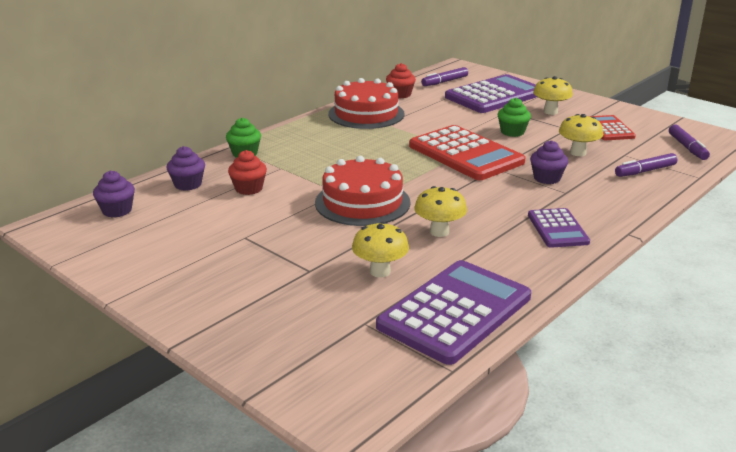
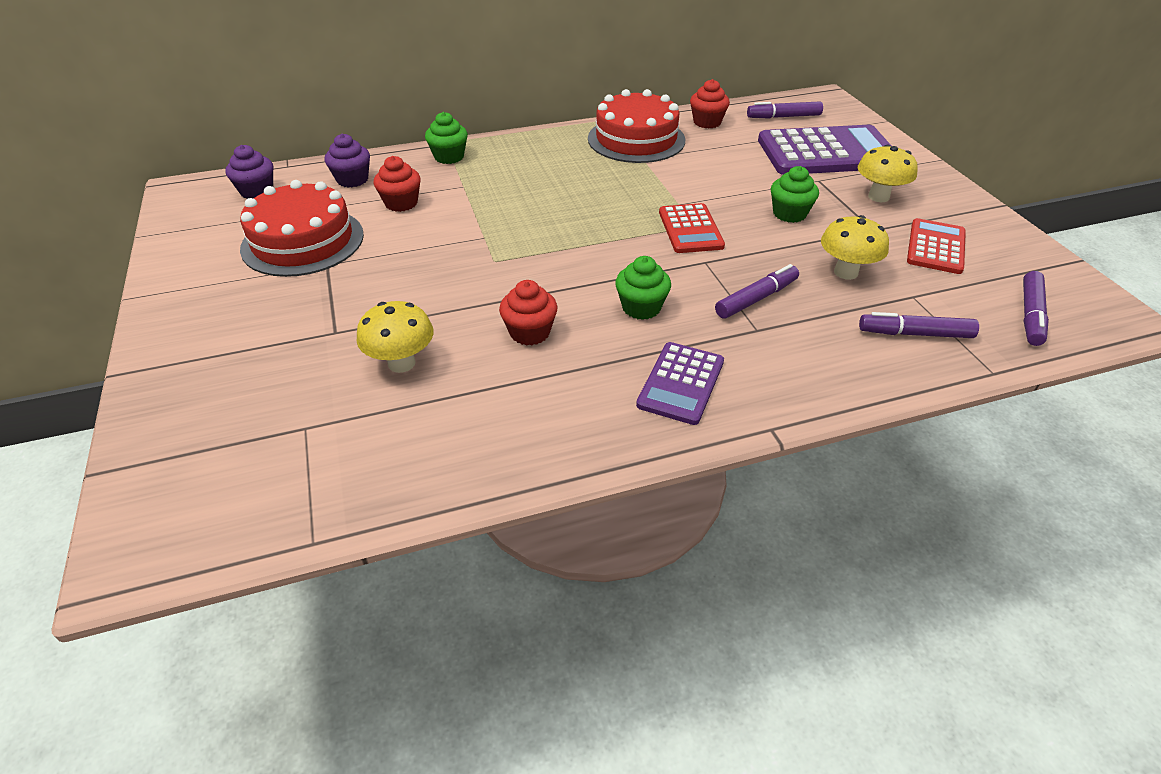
camera: 30 degrees right, 15 degrees up
(362, 202) = (493, 260): red cake -> red cake (303, 241)
(439, 232) = (529, 332): yellow mushroom -> red cupcake
(455, 312) = (414, 457): purple calculator -> none
(465, 154) = (690, 229): red calculator -> red calculator, size x0.55
(489, 200) = (641, 307): none -> green cupcake
(547, 178) = (756, 299): purple cupcake -> purple marker

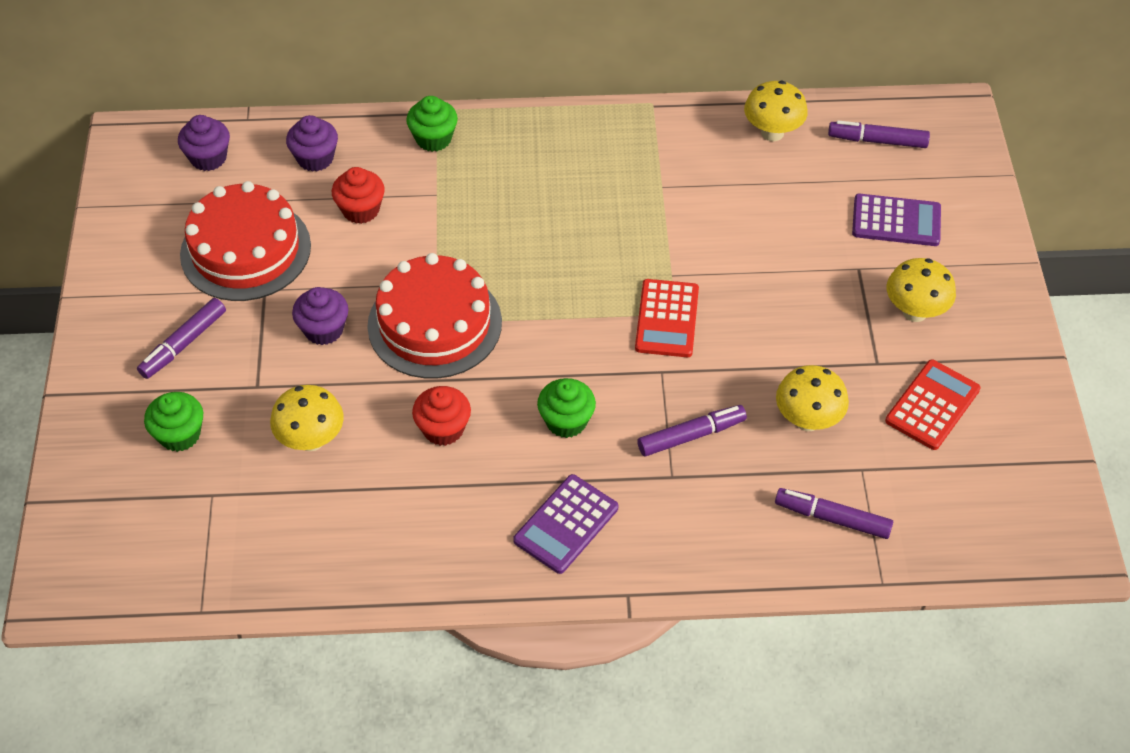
camera: 15 degrees right, 10 degrees up
(390, 282) = (324, 329): none -> purple cupcake
(636, 139) = (668, 149): red cake -> red cake (434, 324)
(707, 122) = (772, 133): red cupcake -> yellow mushroom
(789, 214) = (792, 318): green cupcake -> green cupcake (180, 435)
(827, 152) = (896, 221): purple calculator -> purple calculator, size x0.55
(1030, 315) = (973, 522): purple marker -> purple marker (184, 344)

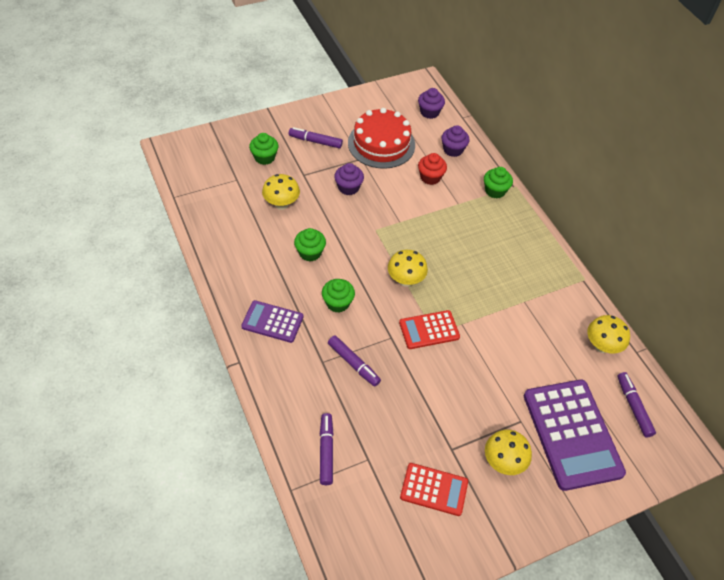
camera: 65 degrees right, 0 degrees up
(434, 324) = (373, 229): red cake -> none
(443, 429) = (310, 253): red cupcake -> green cupcake
(807, 420) = (390, 420): yellow mushroom -> yellow mushroom (405, 280)
(896, 221) = (572, 434): purple calculator -> purple calculator, size x1.83

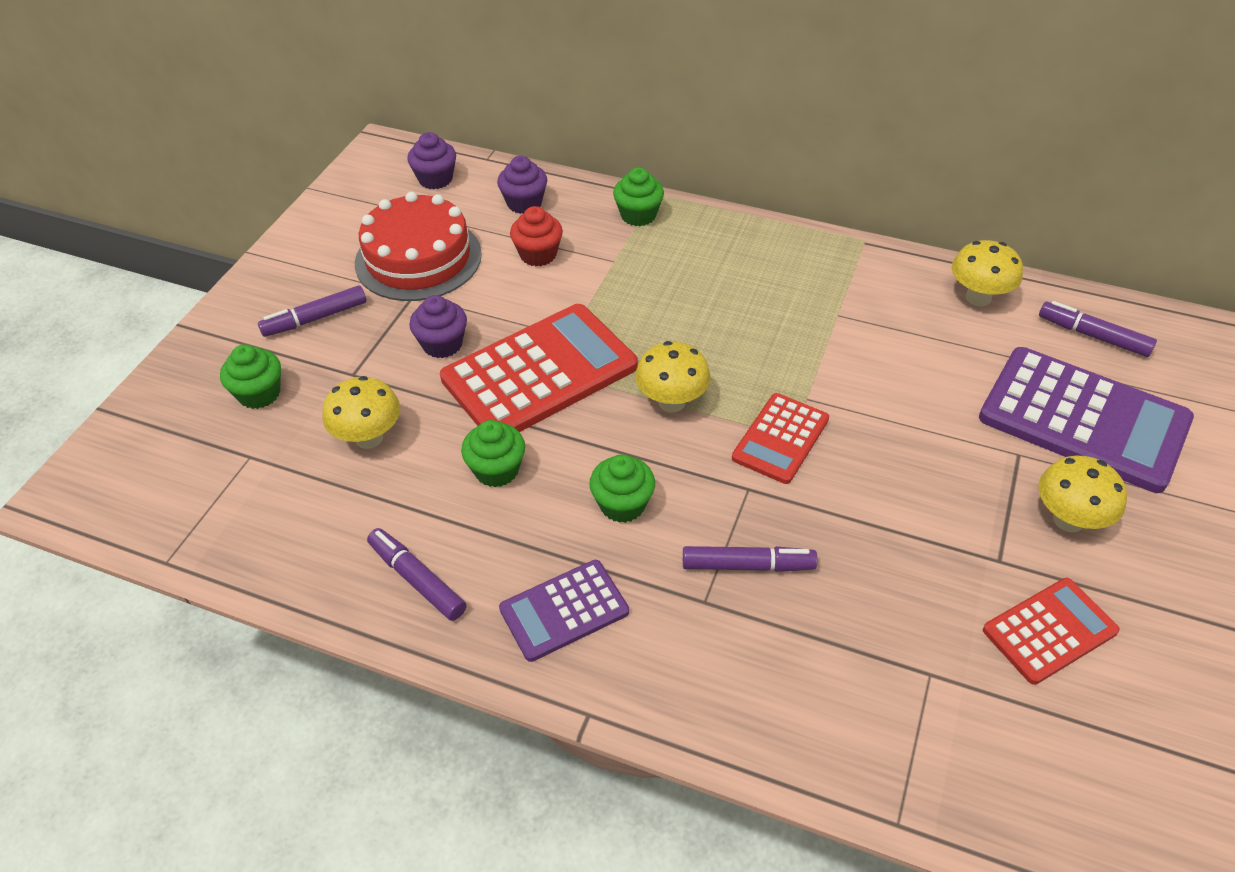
camera: 40 degrees left, 5 degrees down
(326, 451) = (869, 719): purple marker -> purple marker (417, 580)
(370, 228) = (539, 373): none -> red calculator

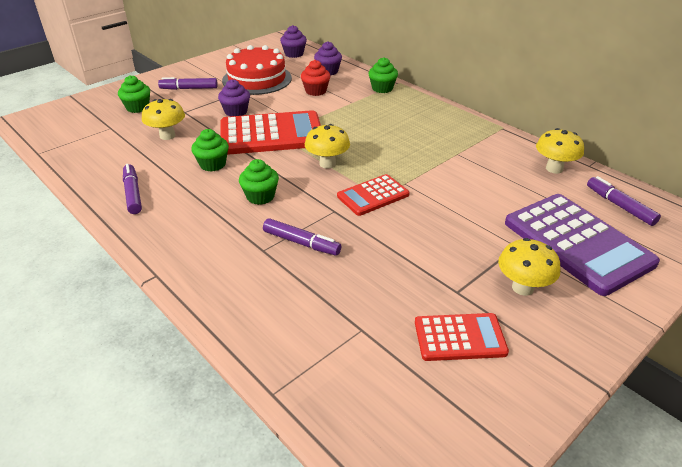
camera: 25 degrees right, 10 degrees down
(564, 610) = (188, 229): purple calculator -> none

